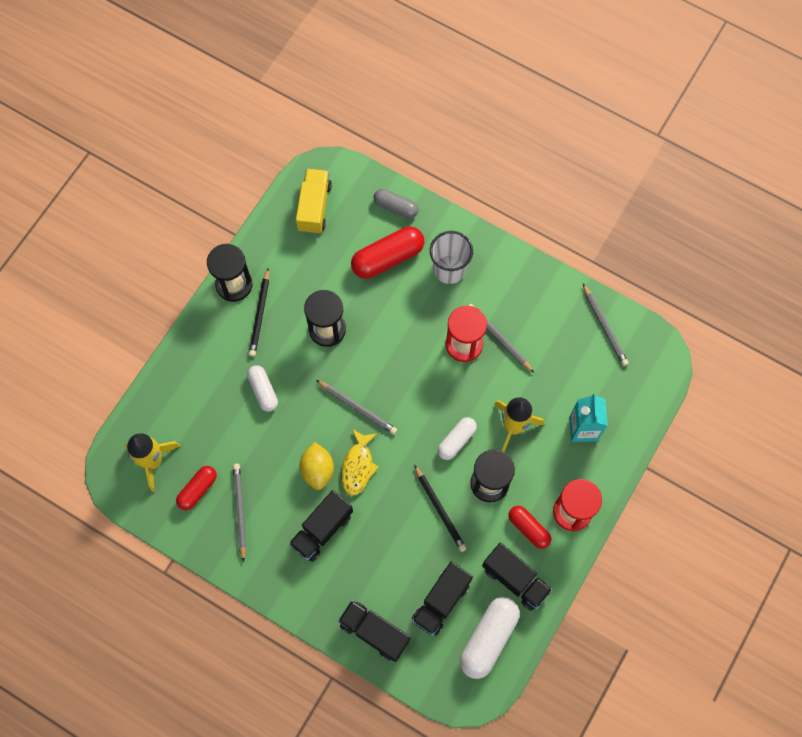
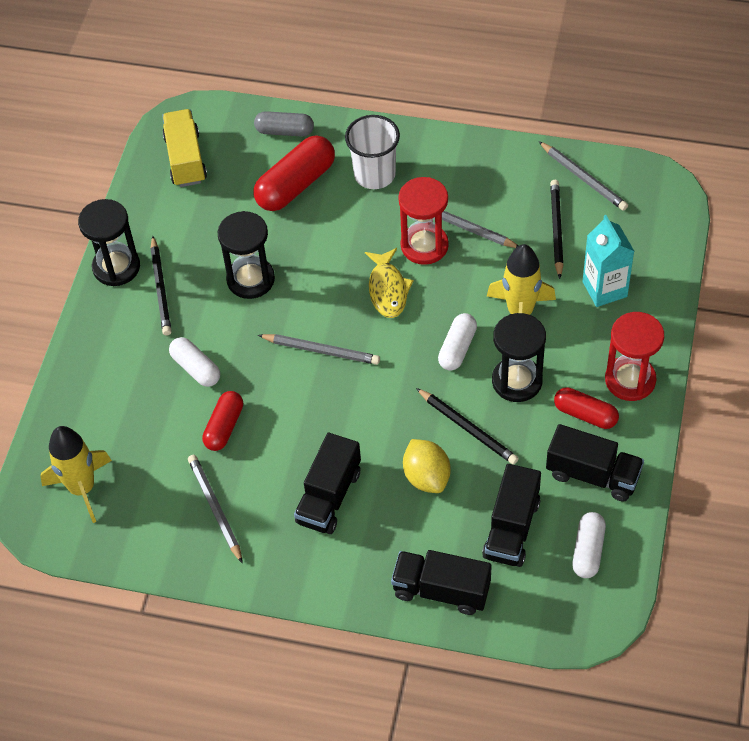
camera: 15 degrees left, 15 degrees down
(198, 490) = (152, 502): red capsule -> red capsule (224, 427)
(317, 470) = (297, 433): yellow lemon -> yellow lemon (426, 477)
(358, 466) = (347, 413): yellow fish -> yellow fish (388, 289)
(488, 639) = (588, 551): white capsule -> white capsule, size x0.61
(567, 364) = (556, 229): none -> black pencil

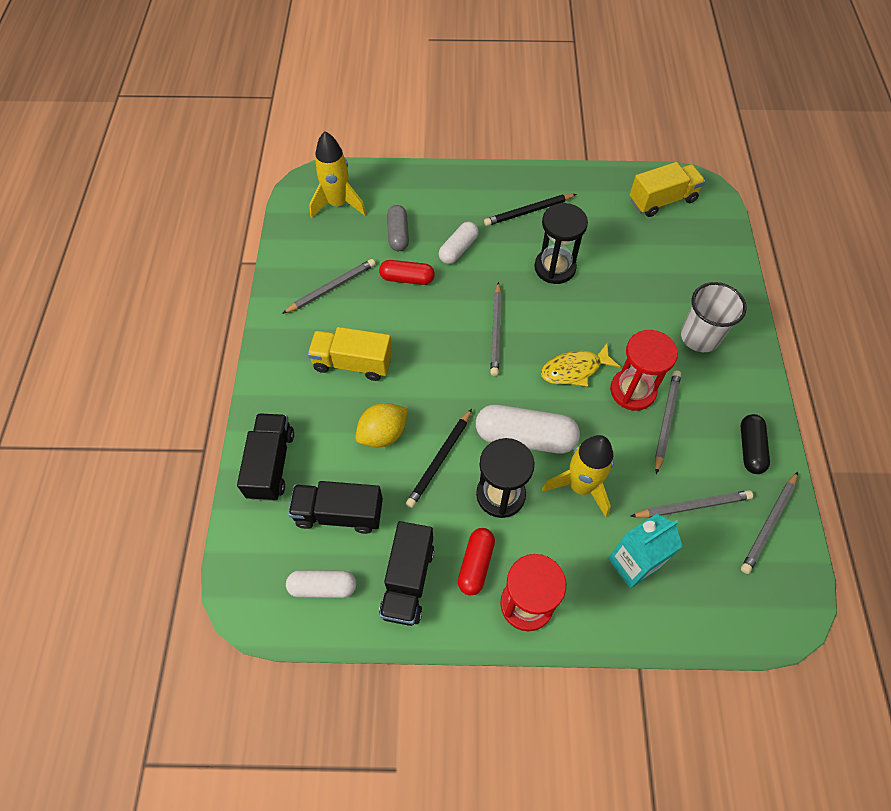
camera: 75 degrees right, 5 degrees up
(116, 267) = (540, 180): black hourglass -> none
(284, 131) = (720, 261): grey capsule -> grey capsule (398, 234)
(295, 185) = (665, 280): red capsule -> none
(329, 497) = (353, 363): black truck -> yellow truck
(457, 348) = (525, 437): white capsule -> white capsule, size x1.63
(507, 170) = (750, 448): none -> black capsule
(556, 229) = (692, 506): black pencil -> grey pencil

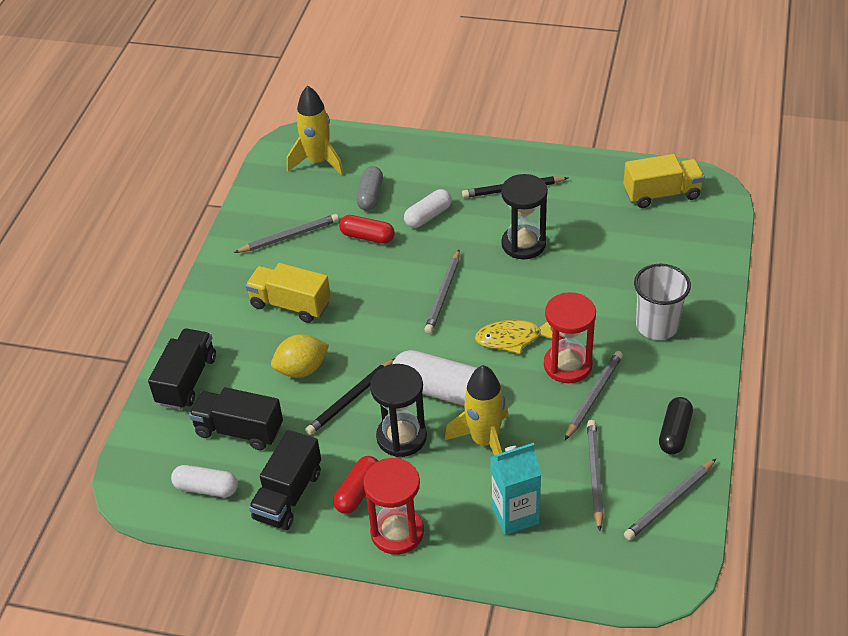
camera: 15 degrees right, 15 degrees down
(692, 506) = (594, 474): grey pencil -> grey pencil turned 90 degrees counterclockwise

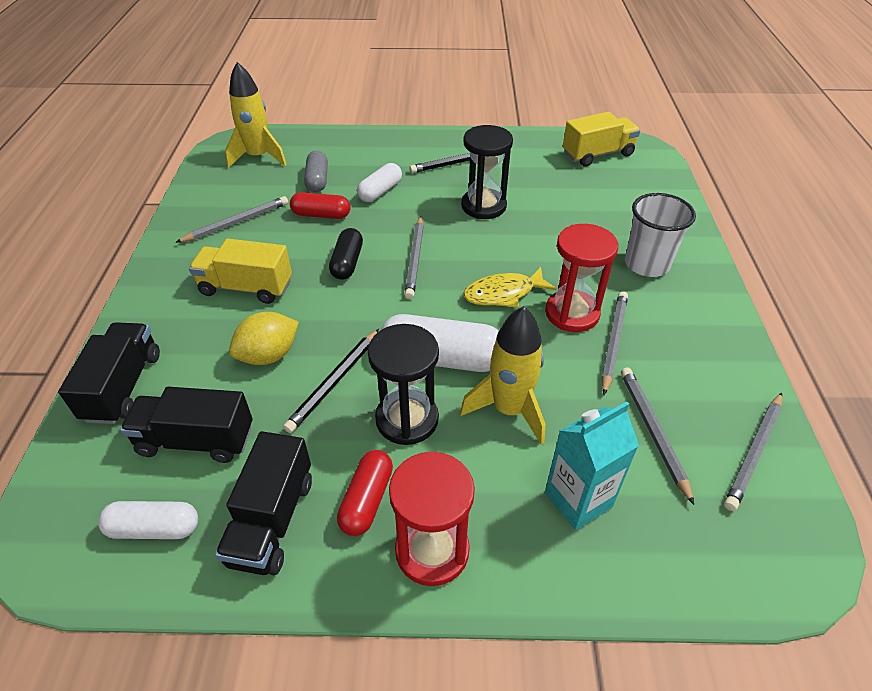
camera: 15 degrees left, 0 degrees up
(674, 433) = (718, 370): black capsule -> black capsule (347, 263)

